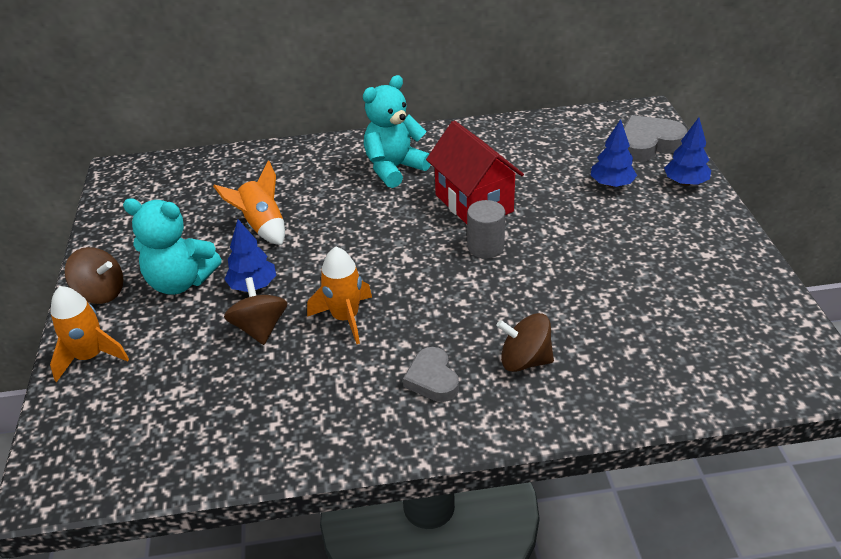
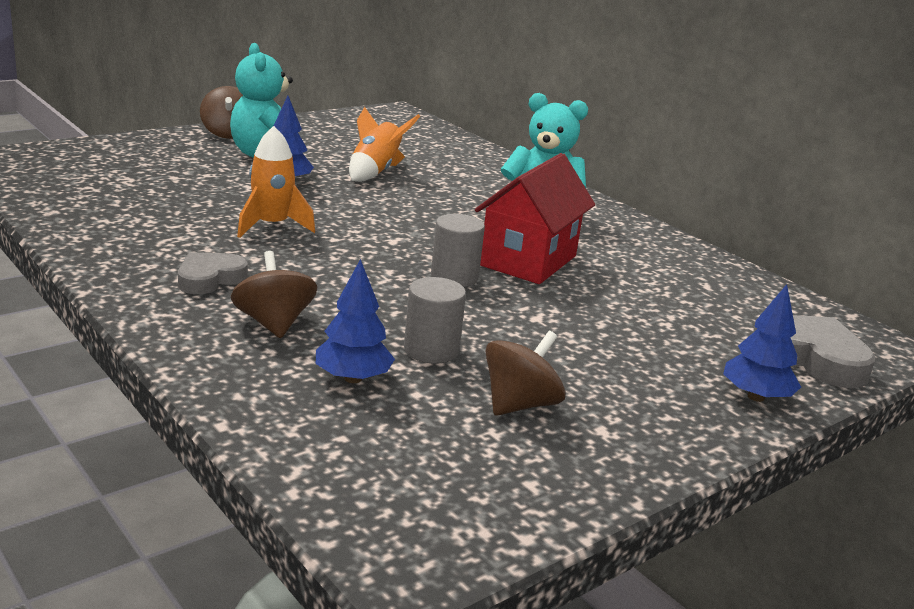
camera: 55 degrees right, 15 degrees down
(90, 357) = (148, 144): orange rocket -> none
(260, 328) = (229, 194): brown spinning top -> brown spinning top (520, 404)
(590, 293) = (431, 350): none -> grey cylinder
(611, 184) = (676, 341): blue tree -> blue tree (353, 378)

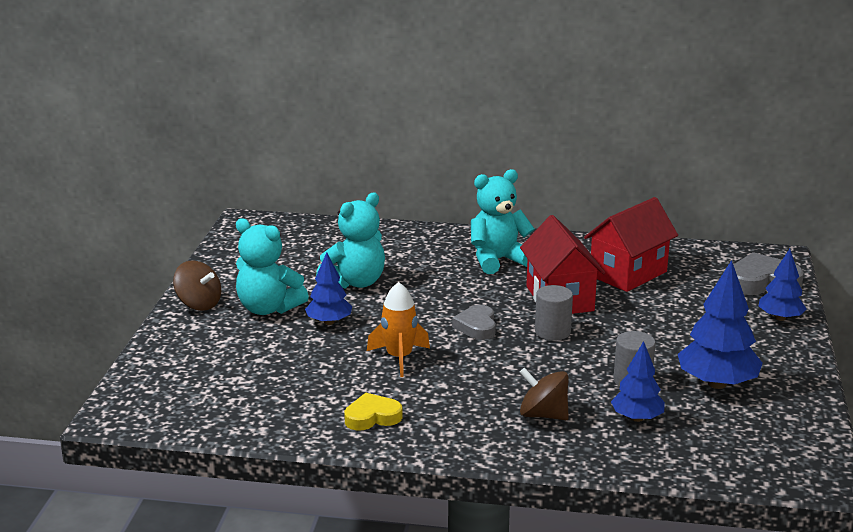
camera: 40 degrees left, 0 degrees up
(141, 246) = (372, 417): none -> yellow heart
(210, 278) = (454, 411): grey heart -> grey heart (477, 326)
(375, 172) = (355, 282): orange rocket -> turquoise teddy bear
(520, 404) = (717, 384): brown spinning top -> blue tree
(653, 278) = (628, 274): none -> red house

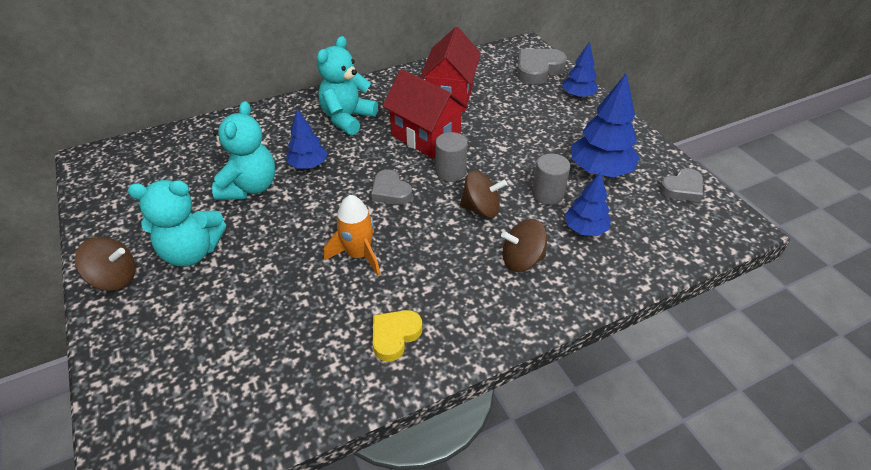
camera: 35 degrees left, 20 degrees up
(329, 322) = (263, 242): blue tree -> blue tree (308, 165)
(549, 368) = (481, 209): none -> brown spinning top
(793, 429) = (682, 189): none -> grey heart

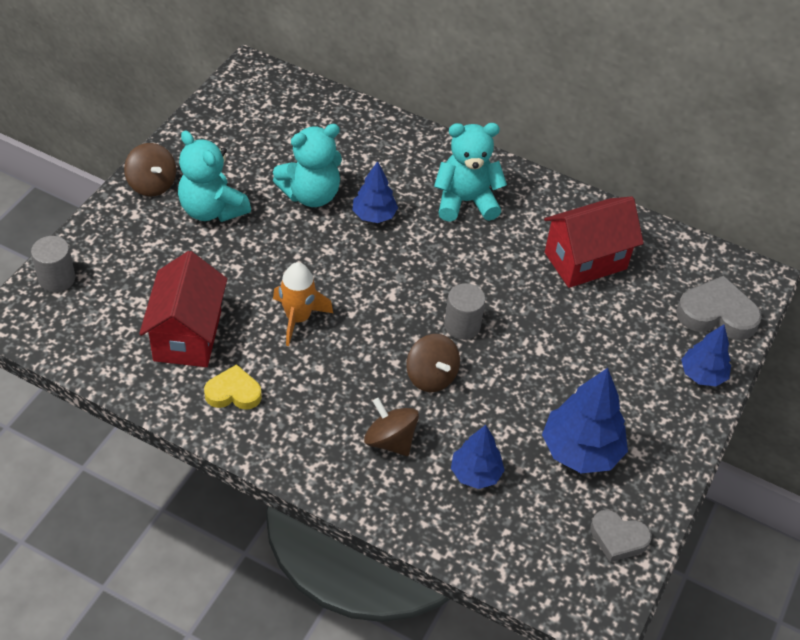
camera: 50 degrees right, 5 degrees up
(390, 191) = (393, 295): grey heart -> none
(425, 137) = (496, 278): red house -> red house (187, 335)
(547, 194) = (500, 420): grey cylinder -> grey cylinder (57, 279)

